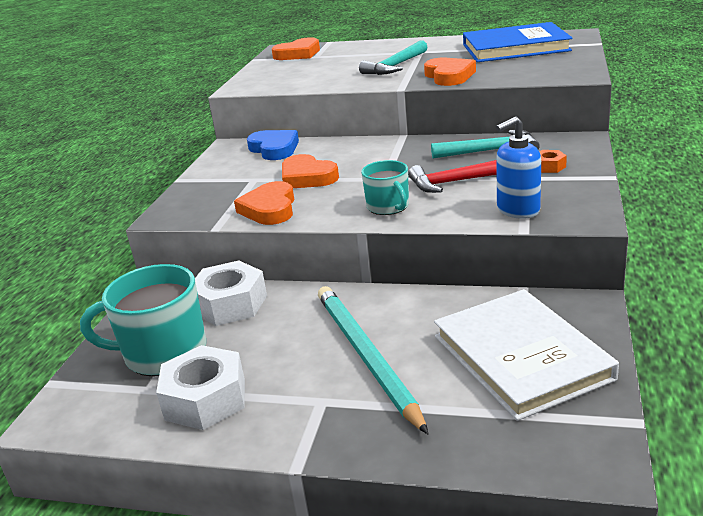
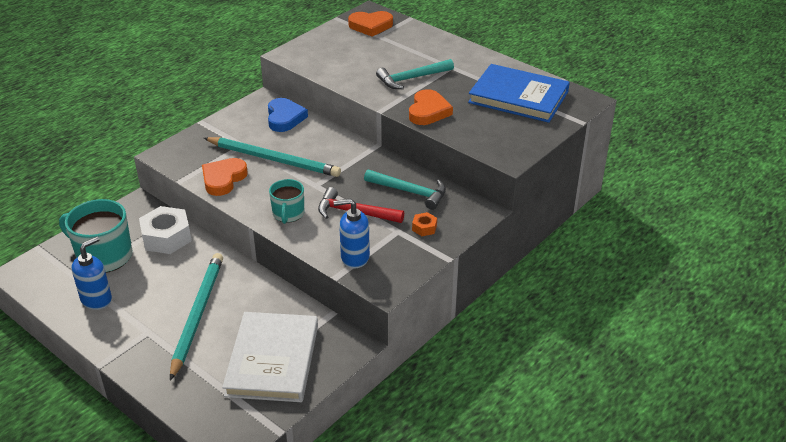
camera: 25 degrees right, 10 degrees up
(205, 399) = (96, 299): white nut -> blue soap dispenser
(307, 177) = (273, 159): orange heart -> turquoise pencil

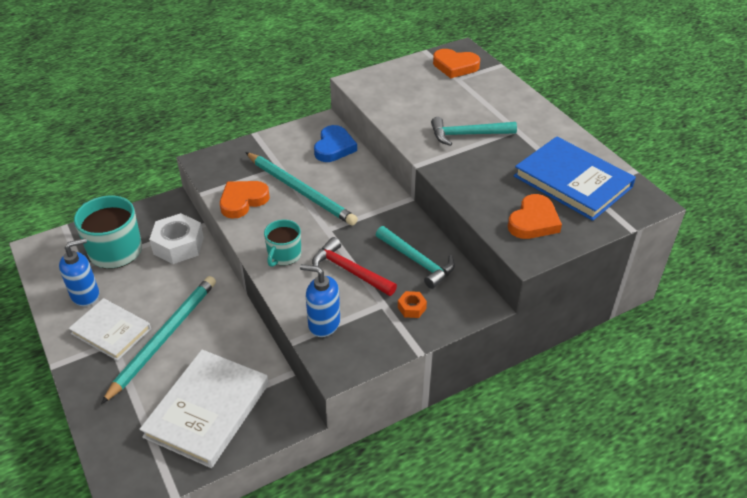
camera: 20 degrees right, 5 degrees up
(141, 322) = (111, 331): none -> white book
(428, 111) = (466, 177): orange heart -> orange heart (533, 221)

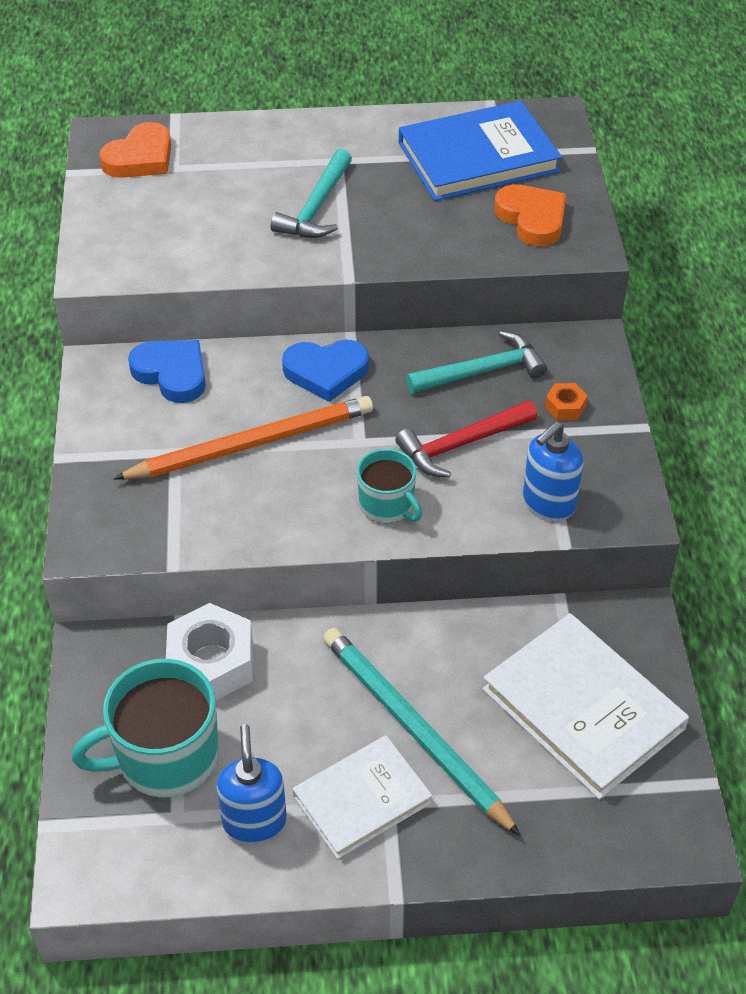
camera: 65 degrees left, 5 degrees up
(243, 201) = (229, 519): orange heart -> none
(300, 191) = (251, 444): turquoise pencil -> orange pencil
(372, 199) = (326, 372): none -> blue heart

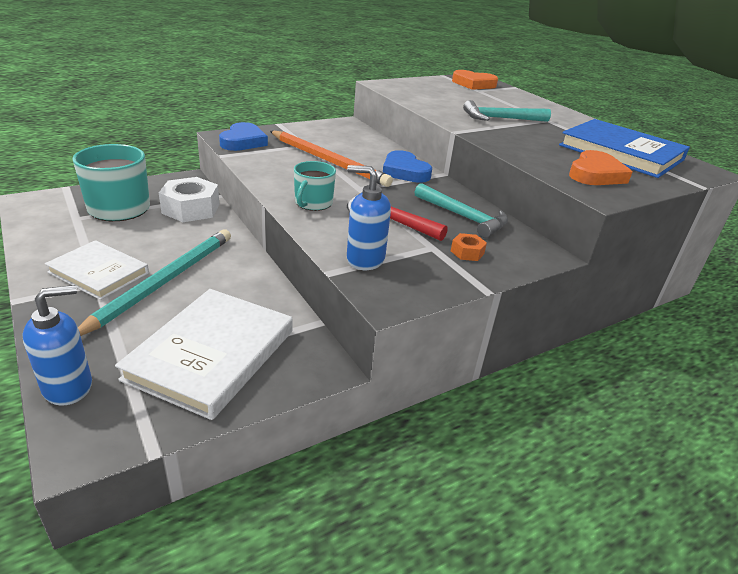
camera: 60 degrees right, 15 degrees down
(172, 373) = (359, 137): blue heart -> blue heart (243, 141)
(254, 821) = (75, 240): blue soap dispenser -> blue soap dispenser (68, 387)

